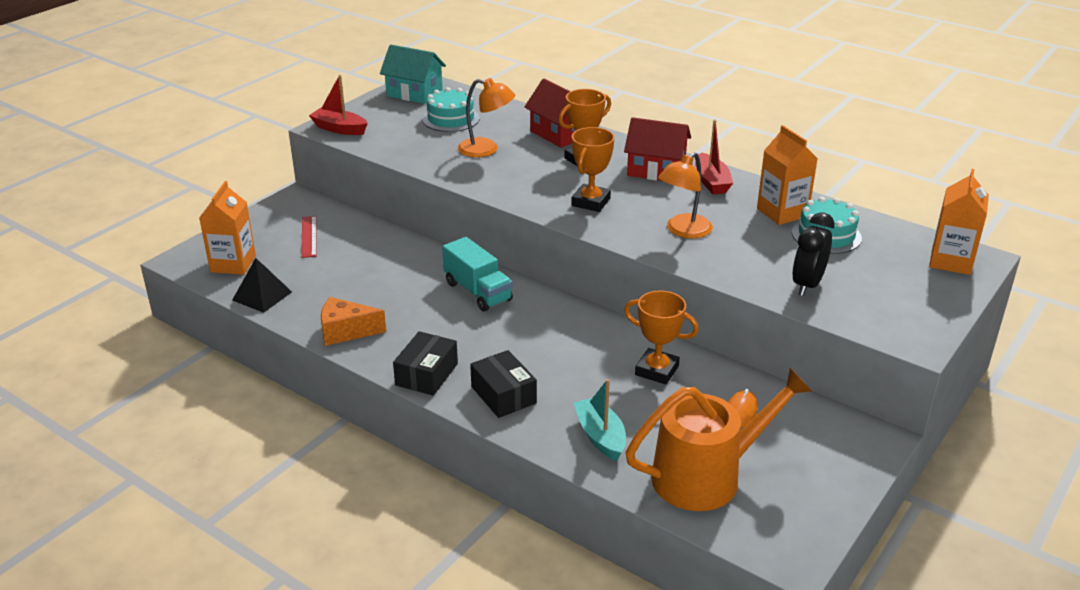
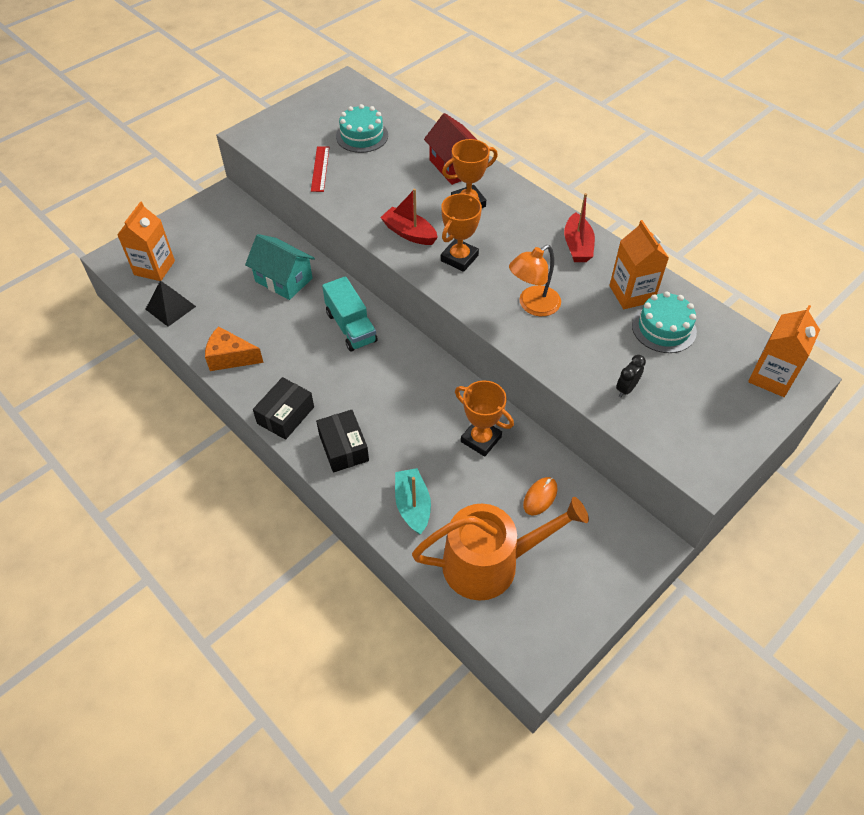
camera: 10 degrees right, 20 degrees up
(309, 236) = (224, 243): red ruler -> red ruler (320, 169)
(339, 129) = (260, 138): red boat -> red boat (409, 233)
(414, 93) = (338, 98): turquoise house -> turquoise house (284, 280)
(486, 149) = (383, 179): orange lamp -> none
(656, 170) = (530, 224): red house -> none
(807, 285) = (626, 389): black clock -> black clock, size x0.61

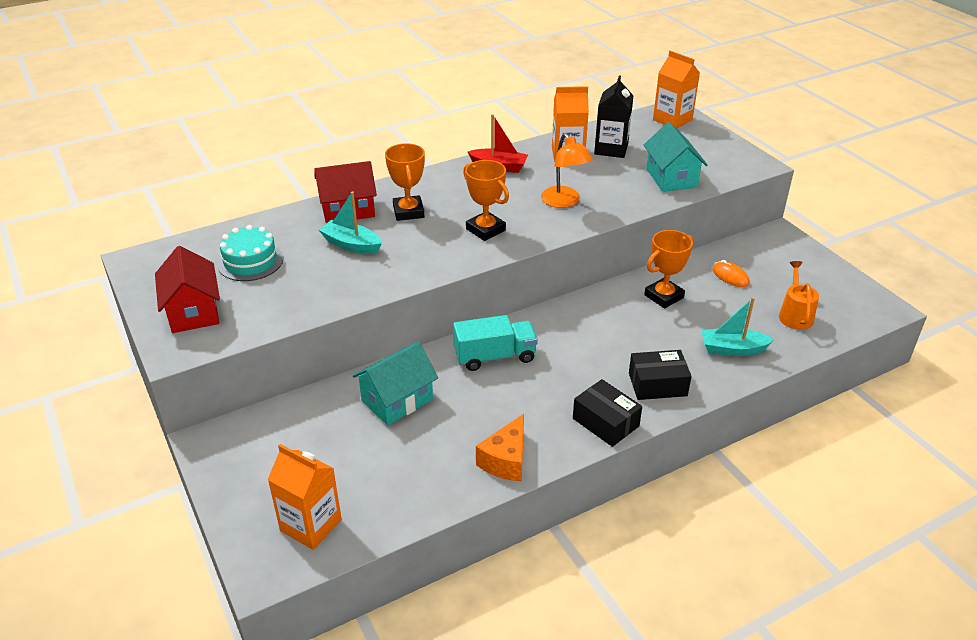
camera: 75 degrees left, 15 degrees down
(170, 307) = (397, 512): black pyramid -> none
(293, 128) = (193, 311): none -> red house
(320, 169) = (288, 299): red ruler -> none
(404, 182) = (351, 245): none -> turquoise boat
(409, 233) = (434, 253): red boat -> none
(490, 563) = (795, 315): orange watering can -> orange watering can, size x0.53
(626, 389) = (671, 178): black clock -> turquoise house
(664, 328) = (611, 149): turquoise cake -> black carton

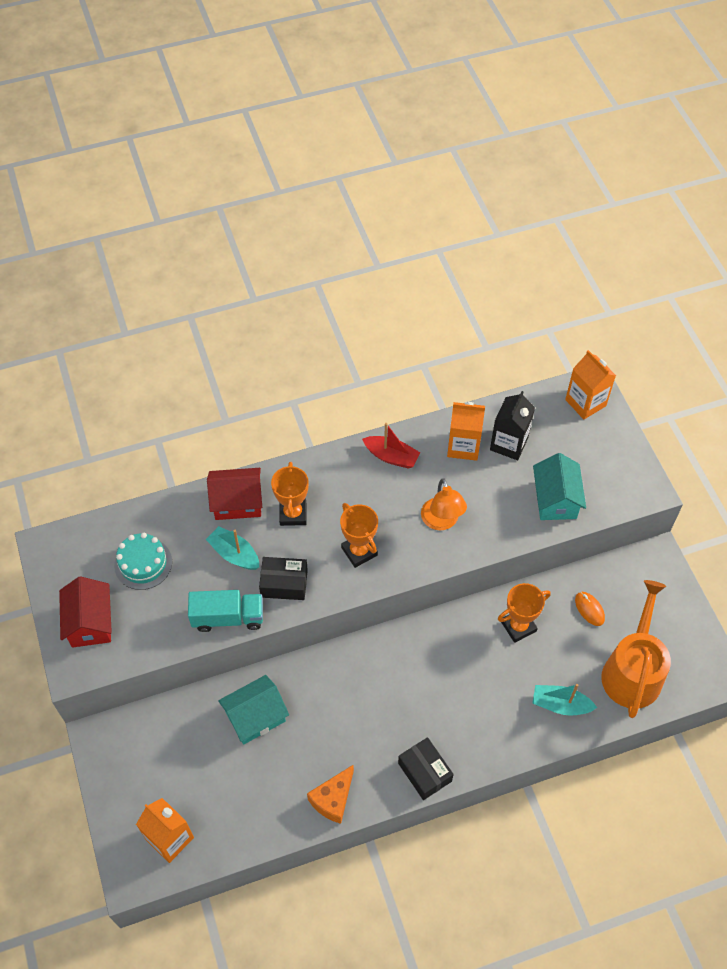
camera: 10 degrees right, 20 degrees up
(495, 356) = (347, 679): turquoise truck -> turquoise truck (228, 617)
(657, 384) = (481, 736): black box -> black box (284, 583)
(795, 315) = (632, 671): orange watering can -> orange watering can, size x1.90

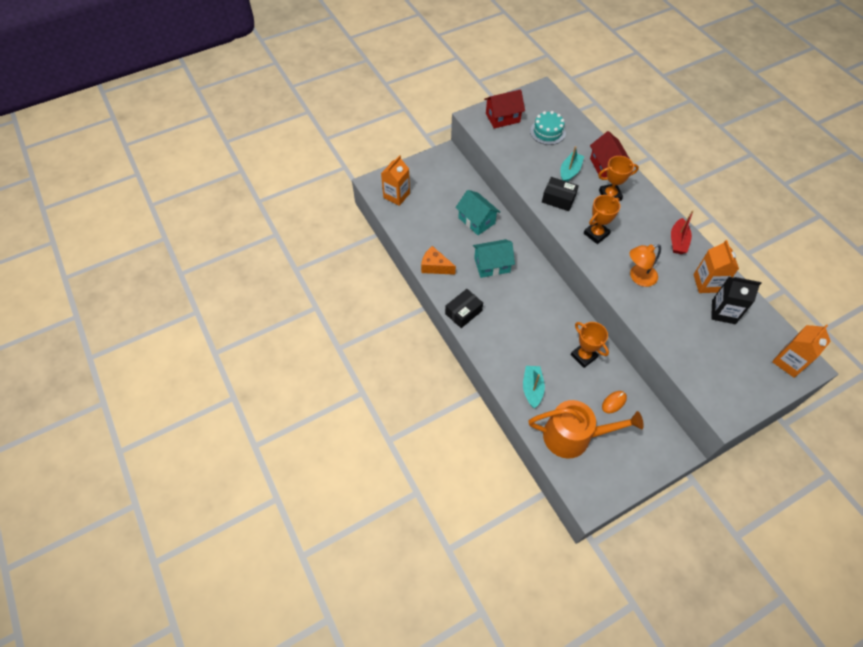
camera: 80 degrees right, 0 degrees up
(228, 617) = (526, 176): turquoise truck -> none
(284, 583) = (558, 199): black box -> black box turned 60 degrees counterclockwise
(555, 499) = (687, 348): turquoise house -> turquoise house (492, 265)

